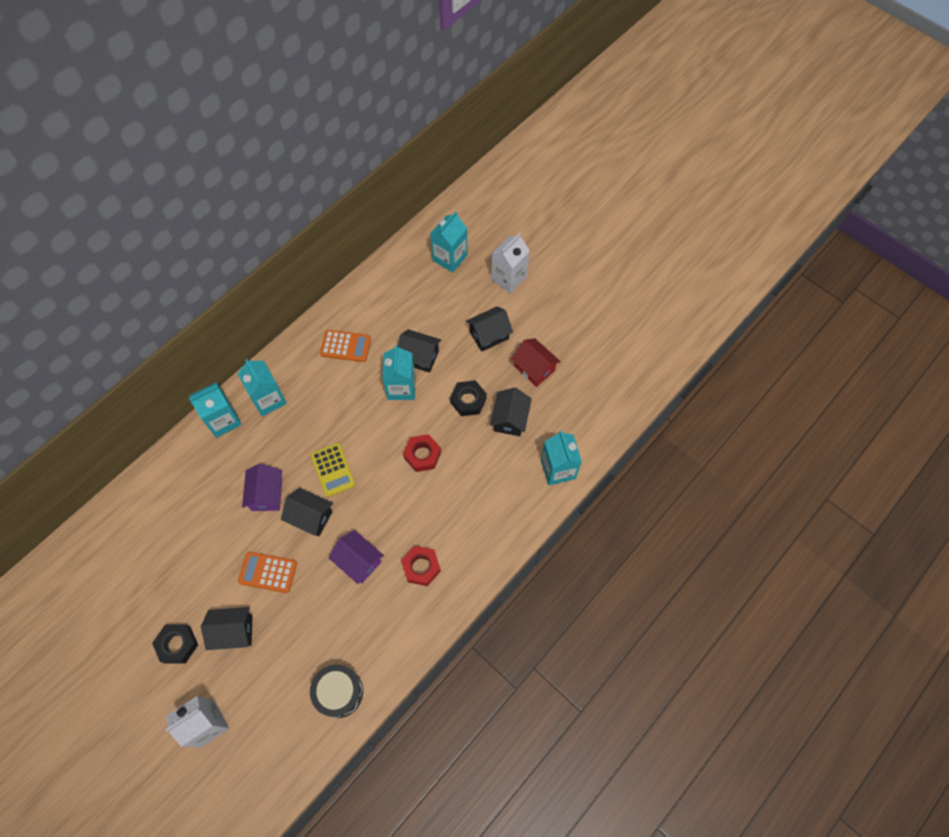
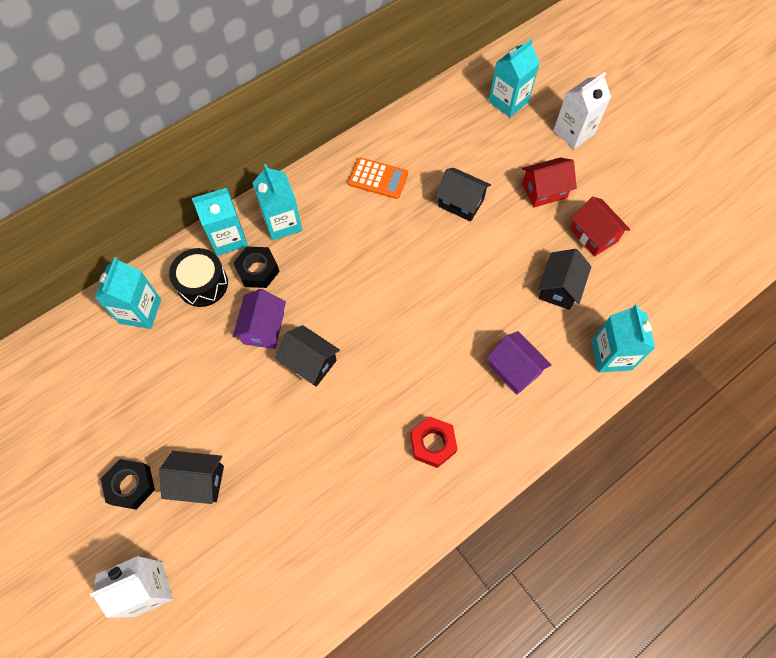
camera: 10 degrees right, 0 degrees up
(268, 572) = (250, 418): orange calculator -> none
(333, 470) = (343, 313): yellow calculator -> none
(339, 692) = (312, 579): black drum -> black drum (202, 284)
(359, 561) = (359, 424): purple house -> purple house (514, 369)
(401, 387) = (435, 233): turquoise carton -> turquoise carton (140, 311)
(422, 455) = (450, 313): red nut -> none
(468, 400) = (512, 259): black nut -> black nut (257, 270)
(489, 335) = (544, 191): black house -> red house

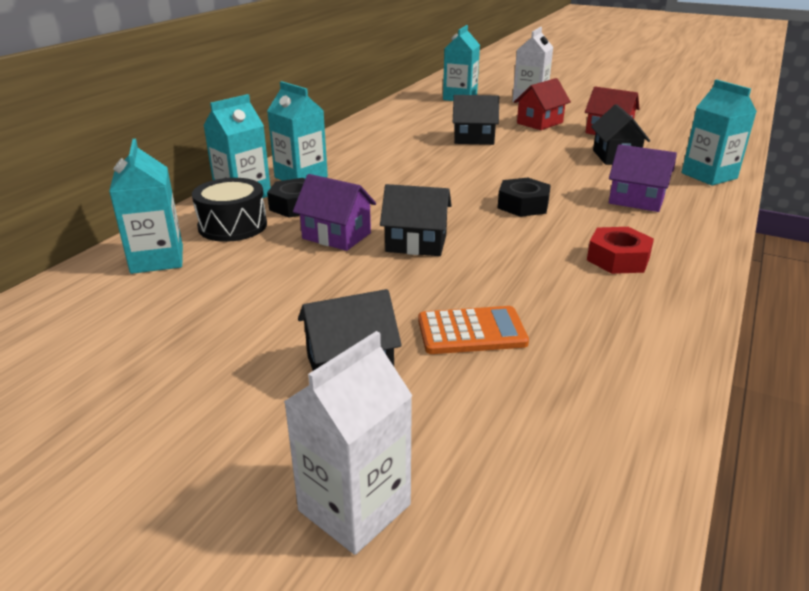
camera: 25 degrees left, 35 degrees down
(131, 485) = (239, 402): black nut -> black nut (523, 205)
(263, 328) = (336, 236): purple house -> purple house turned 45 degrees counterclockwise
(378, 179) = (381, 142): orange calculator -> orange calculator (471, 332)

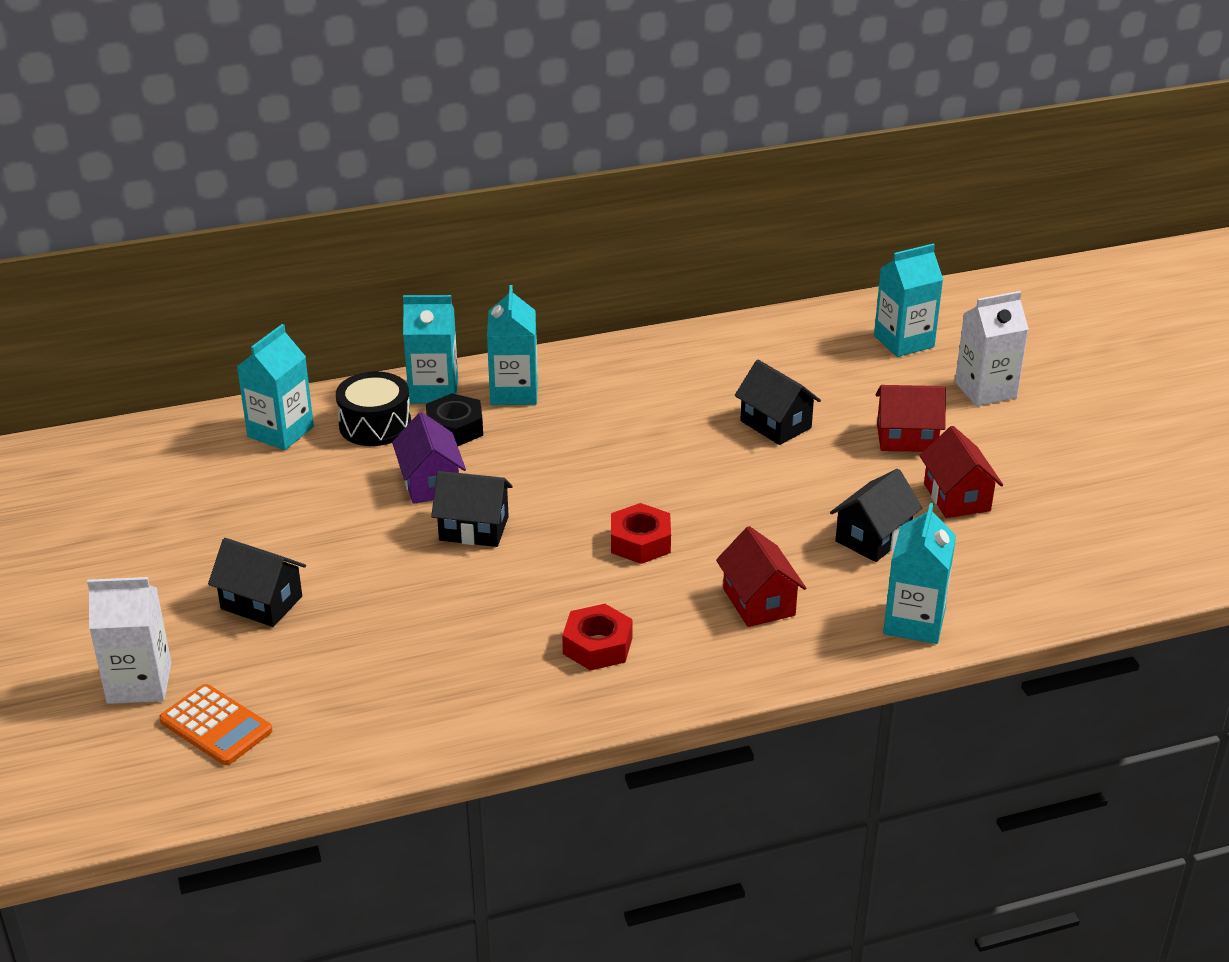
camera: 45 degrees right, 5 degrees up
(416, 244) = (474, 529): black house -> black house turned 45 degrees counterclockwise
(471, 332) = (371, 629): orange calculator -> orange calculator (216, 726)
(523, 205) = (640, 542): black nut -> red nut
(636, 200) = (759, 602): purple house -> red house

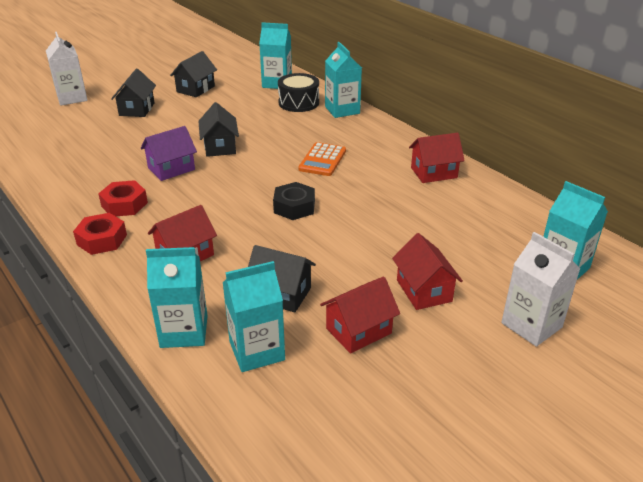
camera: 70 degrees right, 0 degrees up
(216, 726) = (43, 120): orange calculator -> orange calculator (322, 160)
(430, 483) = (255, 127): purple house -> purple house (171, 169)
(454, 428) = (310, 123): black nut -> black nut (294, 207)
(514, 392) = (359, 131): turquoise carton -> turquoise carton (257, 351)
(640, 542) = (231, 199): red nut -> red nut (102, 240)
(667, 363) = (434, 173): none -> red house
(775, 424) = (395, 226): black house -> black house (195, 89)

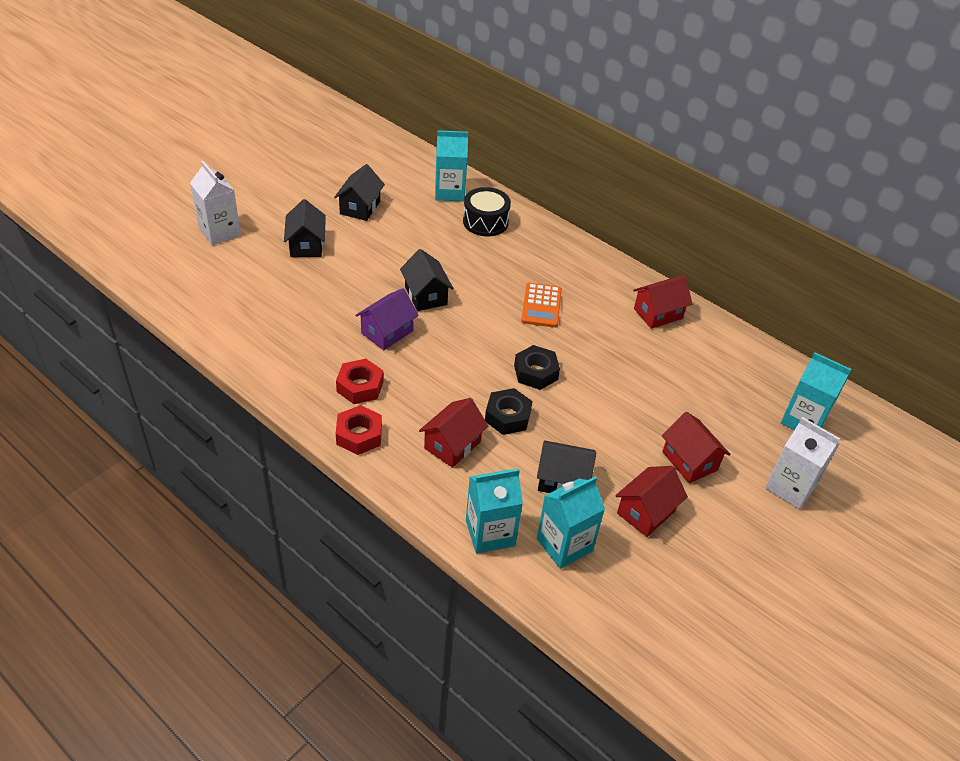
camera: 15 degrees left, 10 degrees up
(250, 238) = (507, 416): none -> black nut
(342, 110) = (536, 230): turquoise carton -> none

